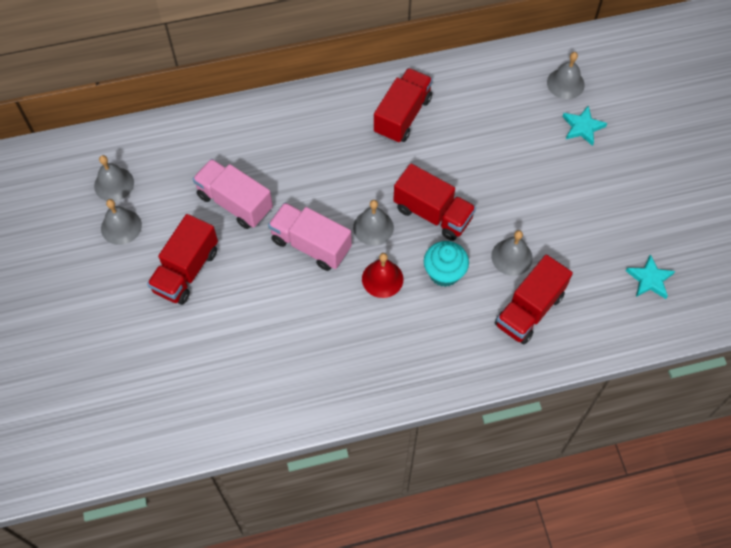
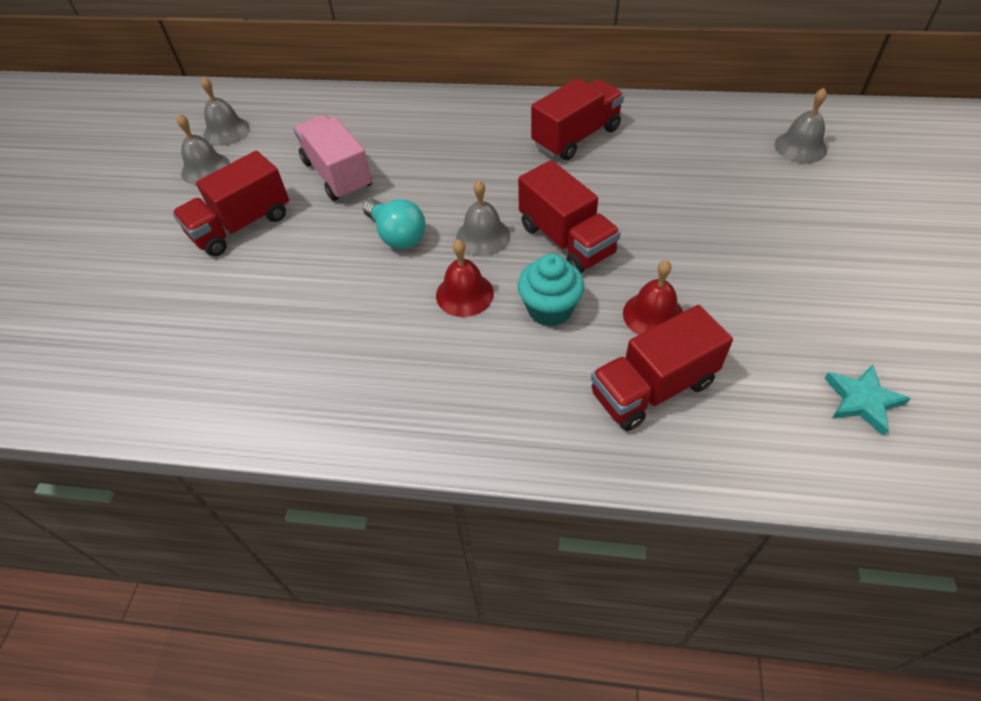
camera: 25 degrees right, 10 degrees down
(311, 245) = (397, 235): pink truck -> turquoise light bulb
(511, 257) = (653, 315): grey bell -> red bell
(582, 127) = (809, 195): turquoise star -> none

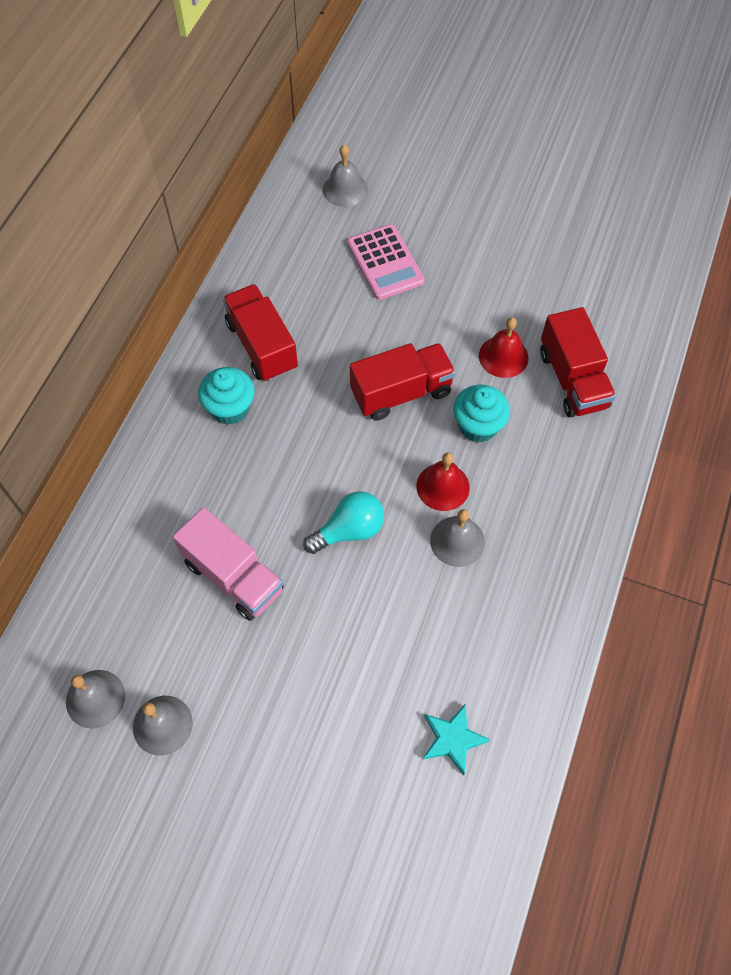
camera: 80 degrees left, 10 degrees up
(241, 225) = (281, 684): red truck -> none
(337, 175) = (233, 576): pink truck -> pink truck turned 120 degrees counterclockwise
(483, 236) = (375, 457): grey bell -> grey bell (457, 541)
(501, 134) = (230, 408): none -> turquoise cupcake
(724, 195) = (385, 262): none -> pink calculator
(862, 401) = (608, 264): turquoise star -> turquoise star (452, 739)

